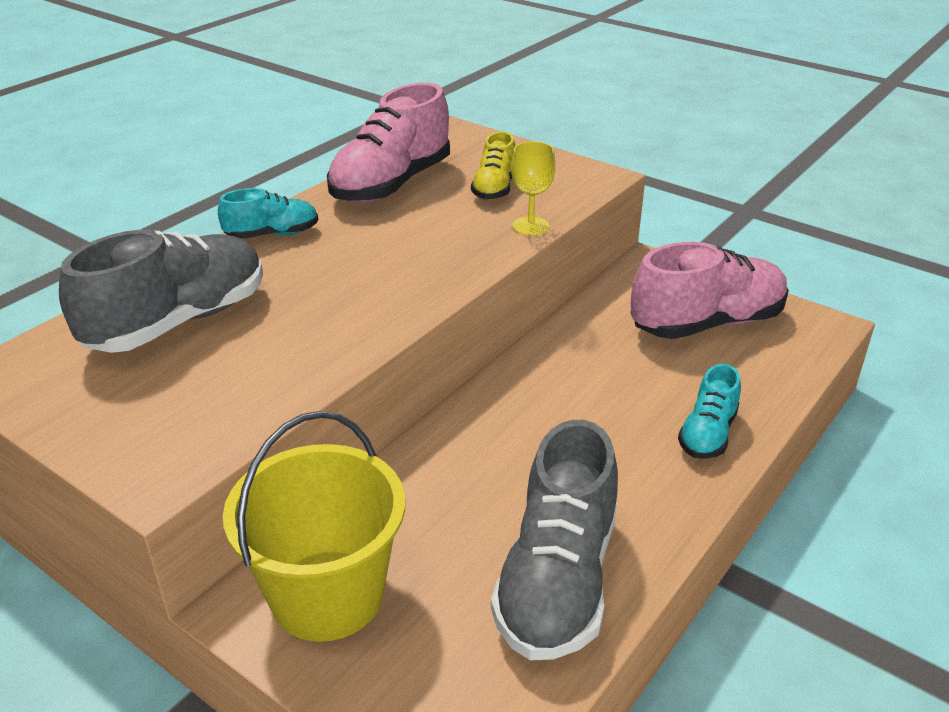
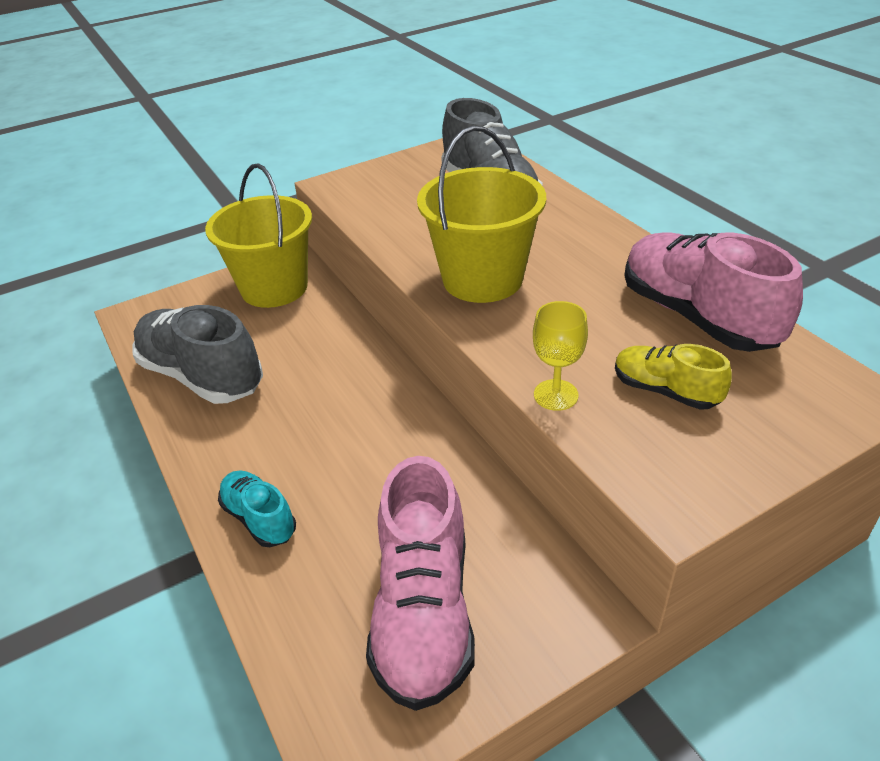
camera: 115 degrees right, 5 degrees up
(272, 234) = (607, 238): turquoise shoe -> none
(380, 289) = (482, 279): none -> yellow bucket

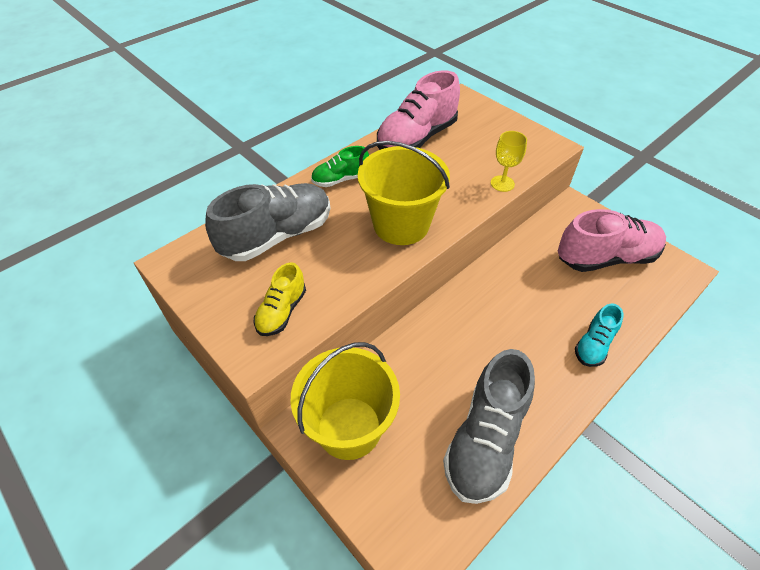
camera: 105 degrees left, 10 degrees up
(589, 238) = (340, 179): none -> green shoe
(665, 391) = (482, 148): yellow shoe -> yellow shoe (282, 311)

